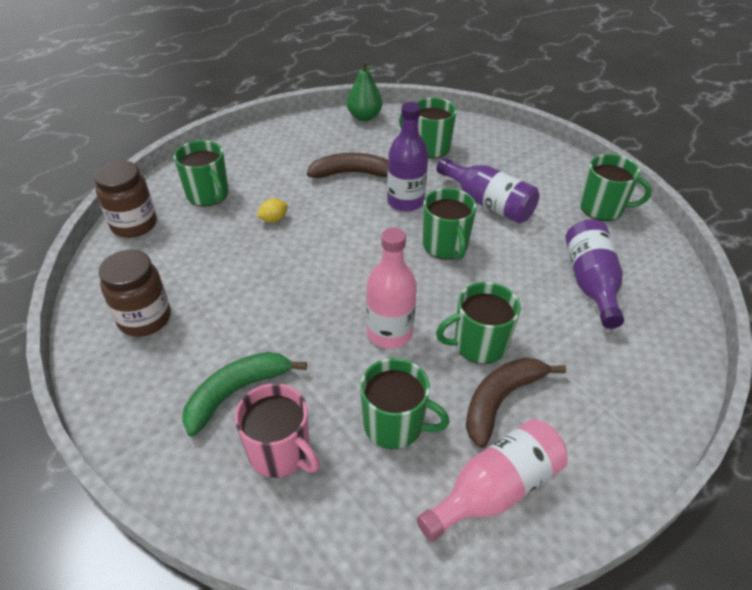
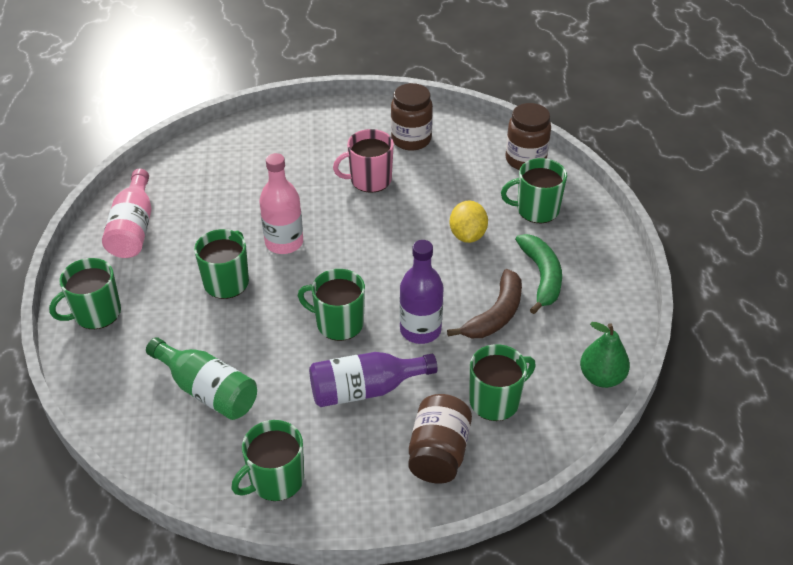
camera: 125 degrees right, 0 degrees up
(236, 393) = (308, 157): green banana -> green banana (541, 277)
(274, 219) = (467, 235): yellow lemon -> yellow lemon, size x1.67
(280, 452) = (250, 160): pink mug -> pink mug (369, 180)
(394, 425) = (215, 210): green mug -> green mug (96, 313)
(495, 154) = (438, 453): none -> brown jar
(501, 400) = (177, 265): brown banana -> none
(590, 282) = (207, 391): purple bottle -> green bottle

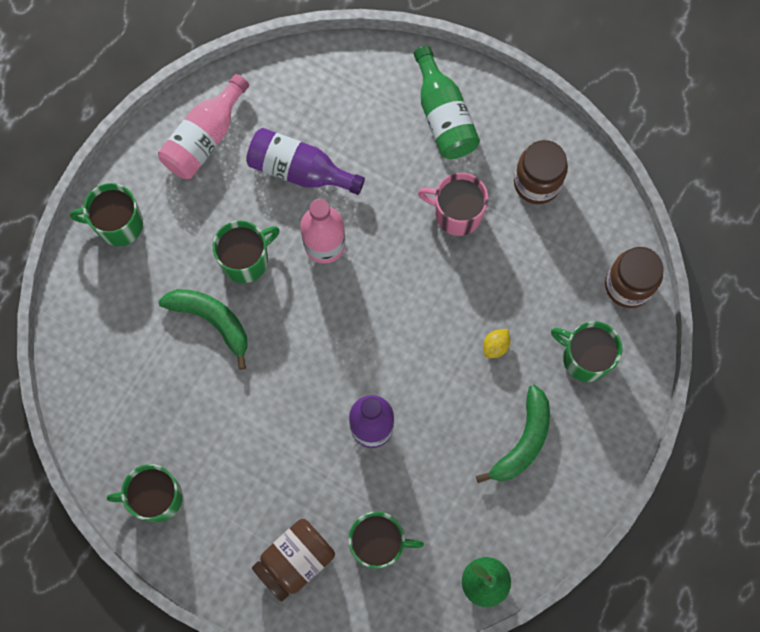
camera: 35 degrees right, 30 degrees up
(207, 391) = (158, 372): green bottle -> green bottle (443, 116)
(228, 333) = (211, 320): none -> green banana
(338, 323) = (308, 372): green mug -> none
(365, 389) = (282, 458): purple bottle -> purple bottle (299, 170)
(467, 235) = (495, 346): yellow lemon -> yellow lemon, size x0.60
(495, 314) = (448, 455): brown banana -> none

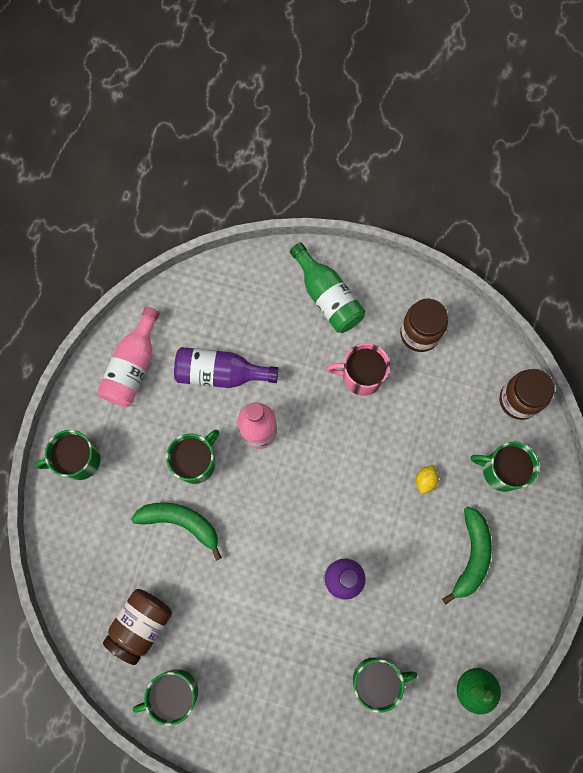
camera: 15 degrees left, 0 degrees up
(295, 560) = (309, 715): brown jar -> brown jar (141, 624)

